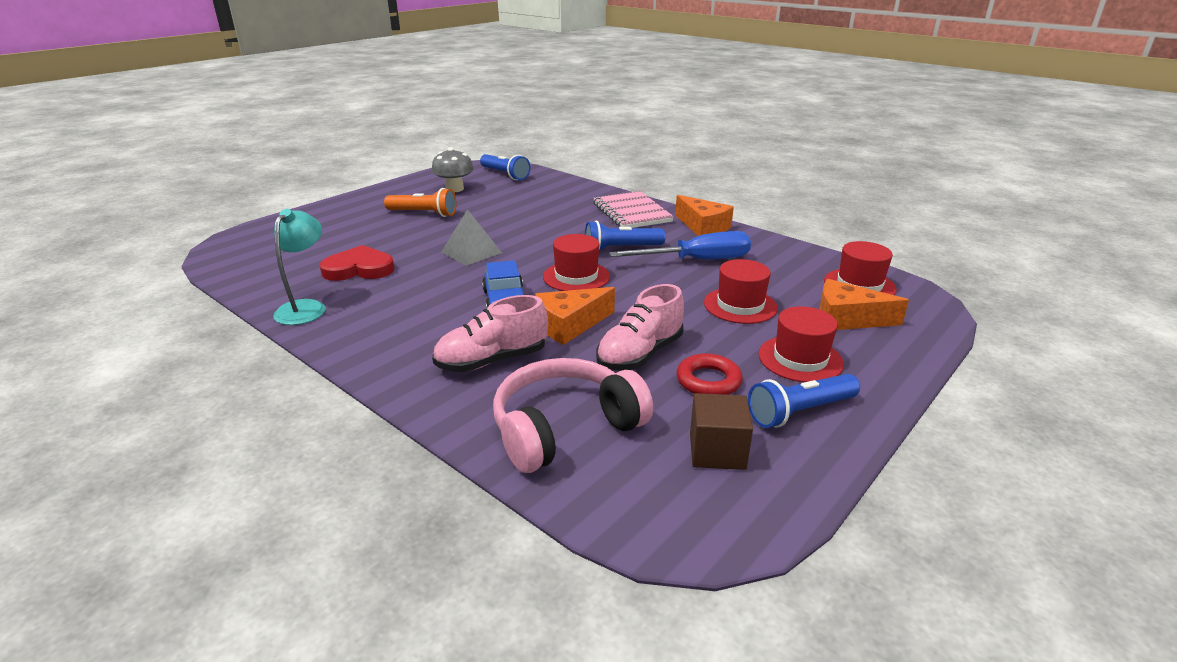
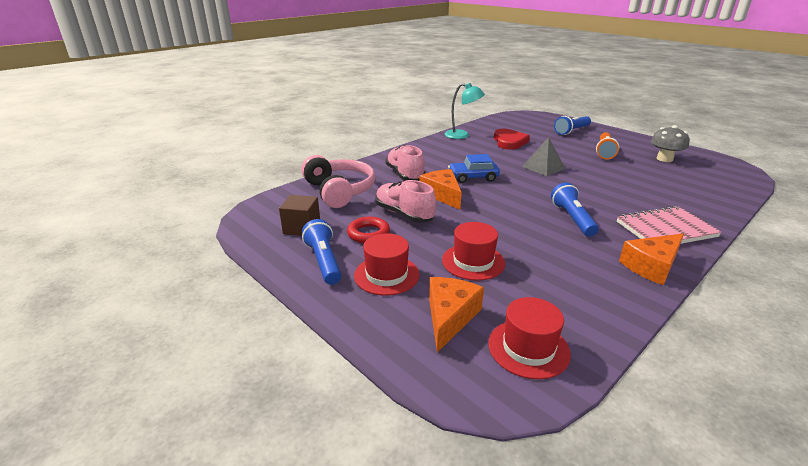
camera: 95 degrees right, 0 degrees up
(505, 174) = (721, 176): blue flashlight -> blue flashlight (571, 131)
(576, 276) = (513, 199): red hat -> none
(697, 260) = (560, 252): blue screwdriver -> none

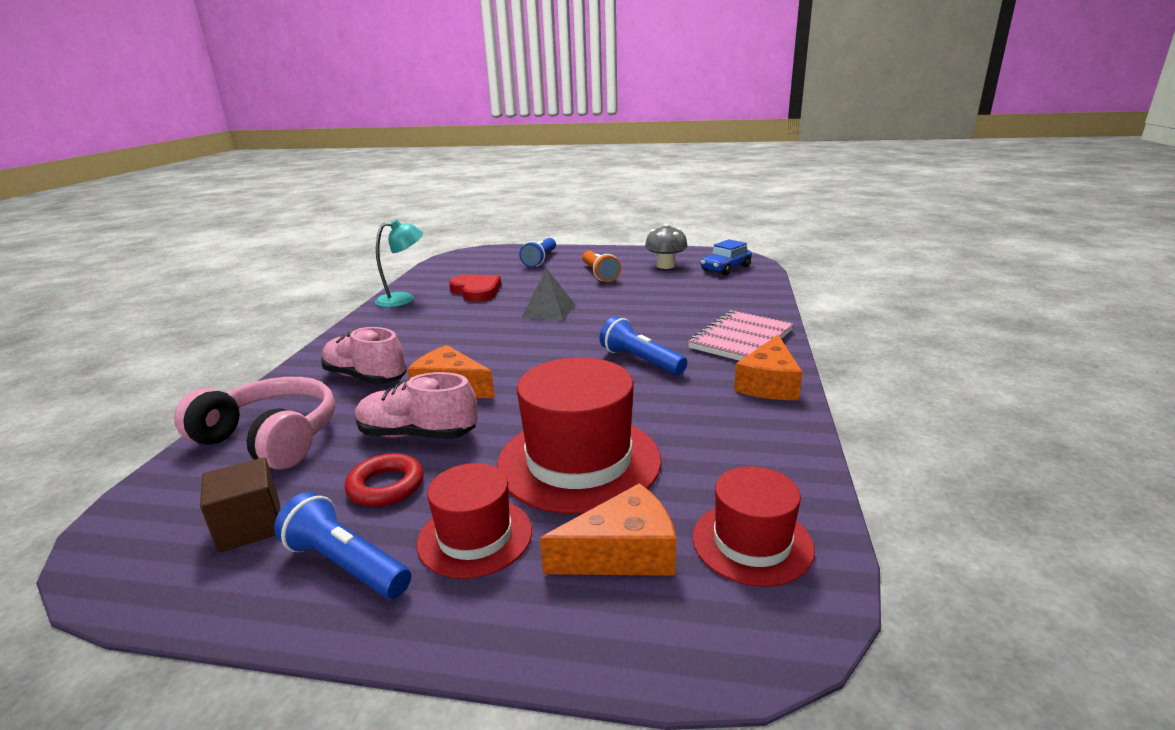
camera: 35 degrees left, 5 degrees down
(449, 317) = (623, 553): orange cheese -> orange cheese turned 90 degrees clockwise
(473, 177) = (471, 350): blue car -> blue car (725, 268)
(473, 261) = (579, 461): red hat -> red hat, size x1.68

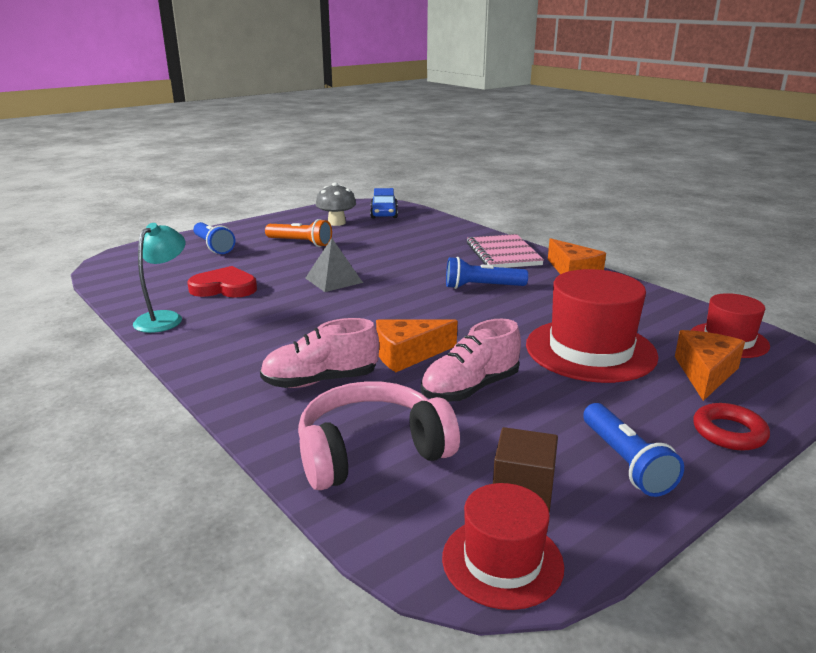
camera: 50 degrees left, 0 degrees up
(346, 565) = (625, 462): blue flashlight -> blue flashlight turned 90 degrees counterclockwise
(386, 486) = (534, 421): red ring -> red ring (729, 432)
(475, 537) = (641, 408): red hat -> red hat (502, 561)

